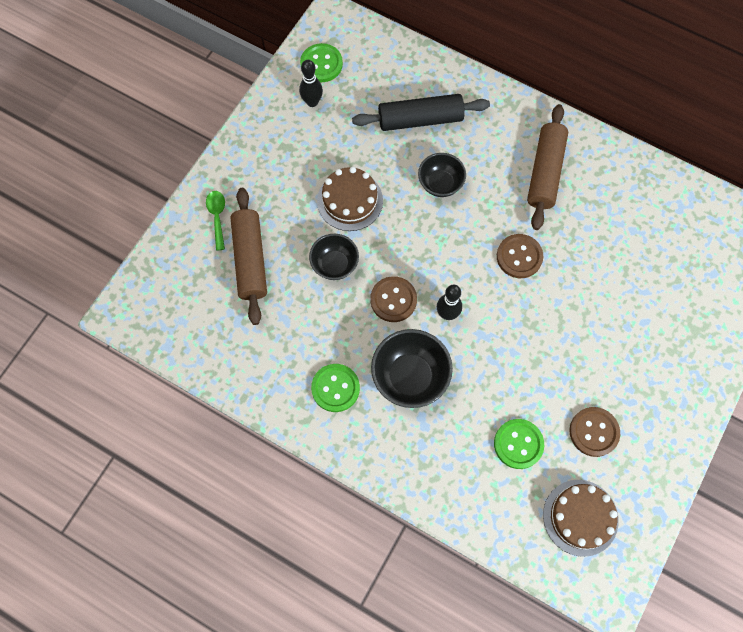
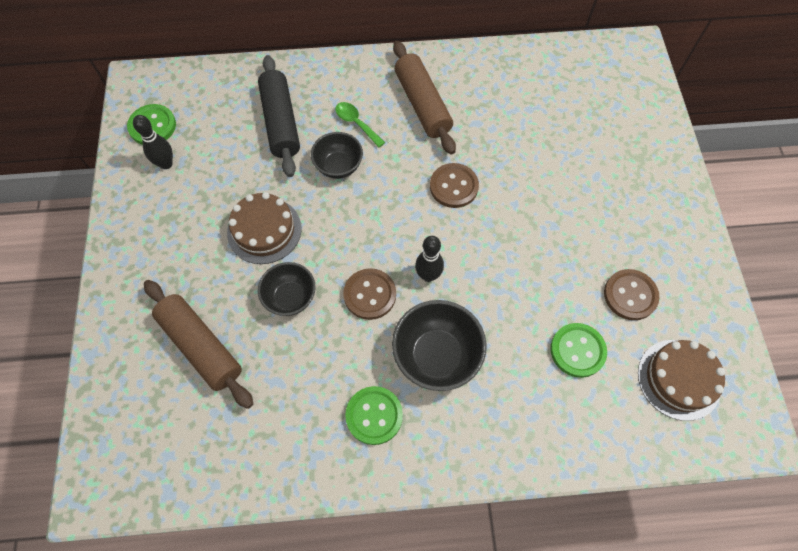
camera: 35 degrees left, 5 degrees down
(217, 217) = (138, 326): green spoon -> green spoon (356, 123)
(420, 119) = (280, 122): black rolling pin -> black rolling pin turned 60 degrees counterclockwise

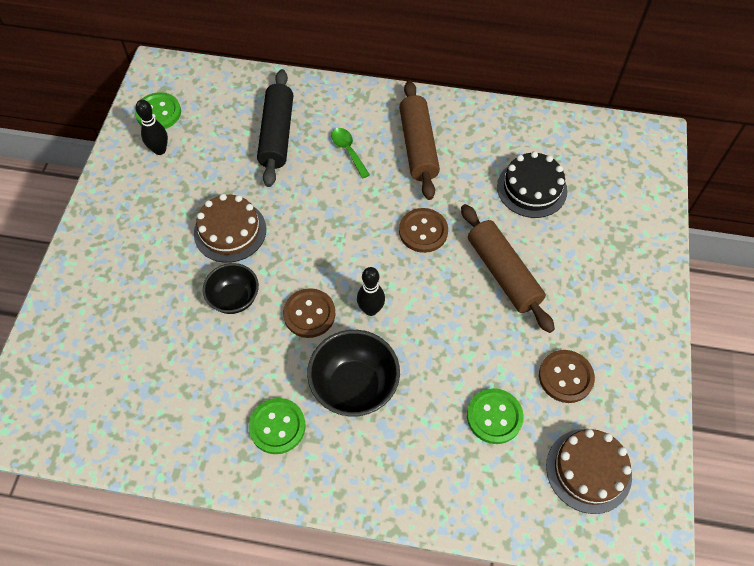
camera: 15 degrees right, 5 degrees down
(201, 346) = (139, 323): brown rolling pin -> brown rolling pin (503, 273)
(338, 166) = (318, 187): black bowl -> none
(542, 122) = (531, 188): none -> black cake

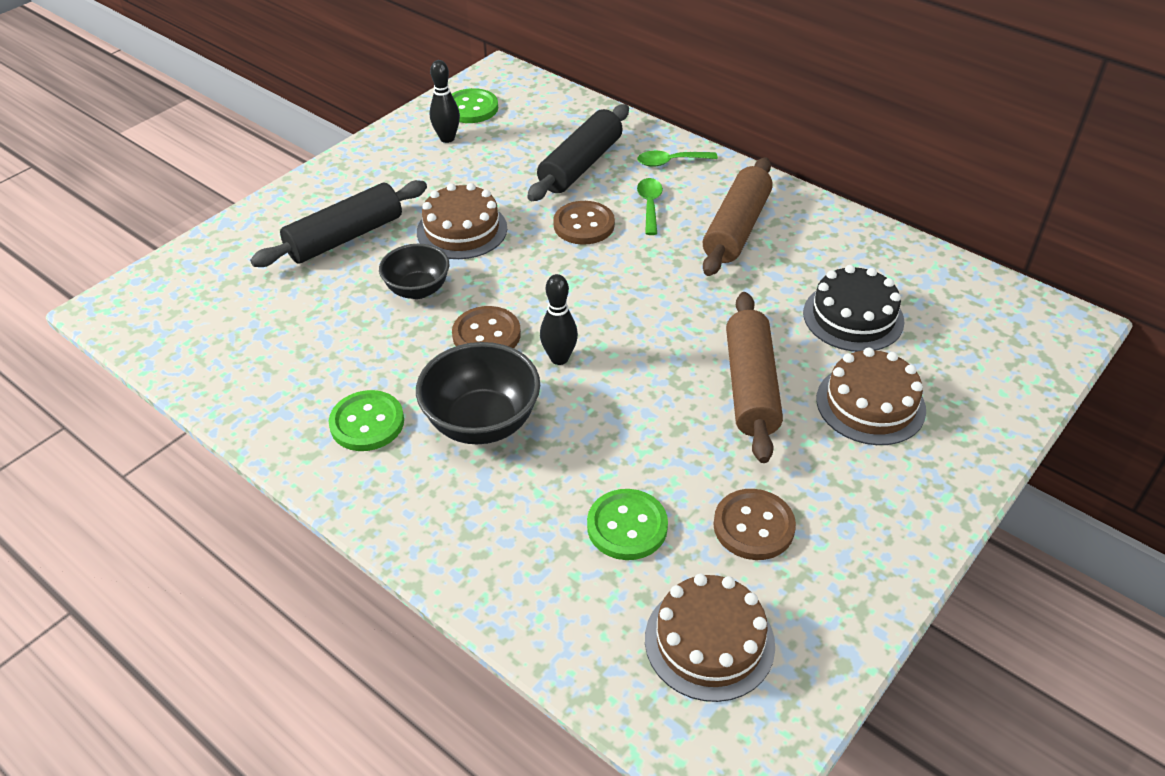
camera: 30 degrees right, 15 degrees down
(146, 276) = (345, 237): none -> black rolling pin
(338, 105) = (670, 162): none -> green spoon
(423, 231) = (680, 309): brown button -> brown button (584, 225)
(579, 252) = (870, 404): none -> brown cake

